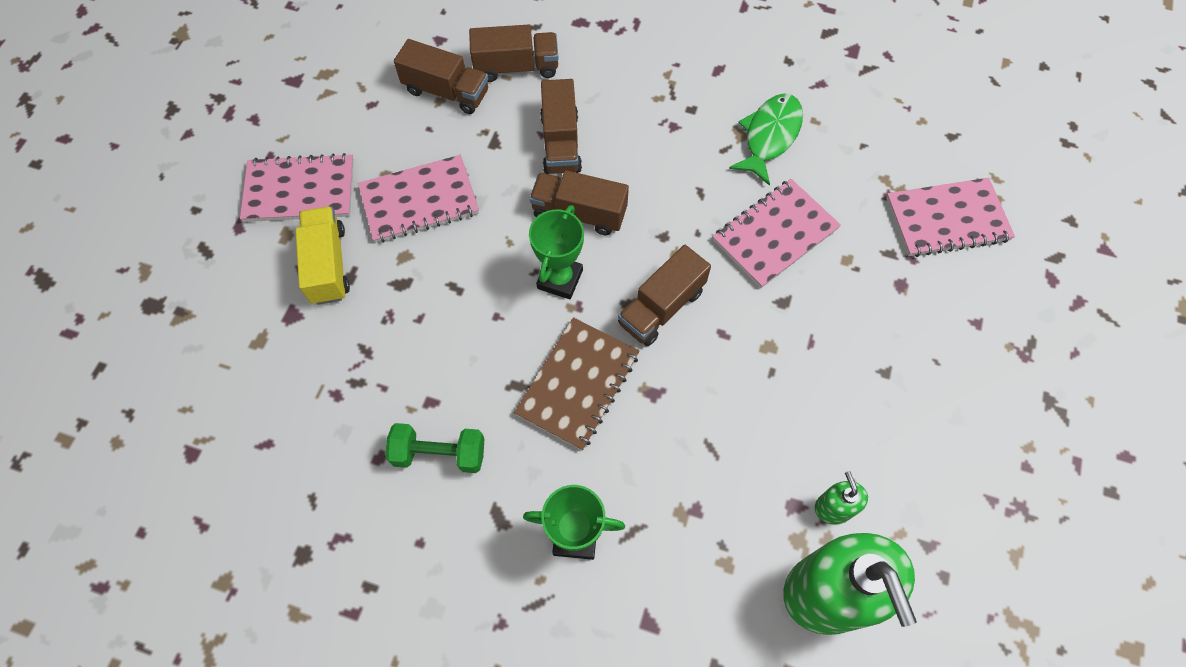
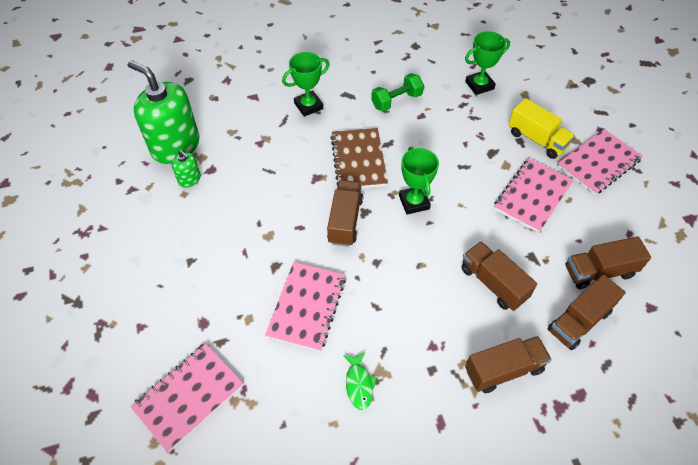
camera: 145 degrees right, 10 degrees down
(298, 400) = (479, 85): none -> green trophy
(579, 213) = (438, 245): brown truck -> brown truck (503, 370)
(769, 136) = (359, 384): green fish -> green fish, size x0.60

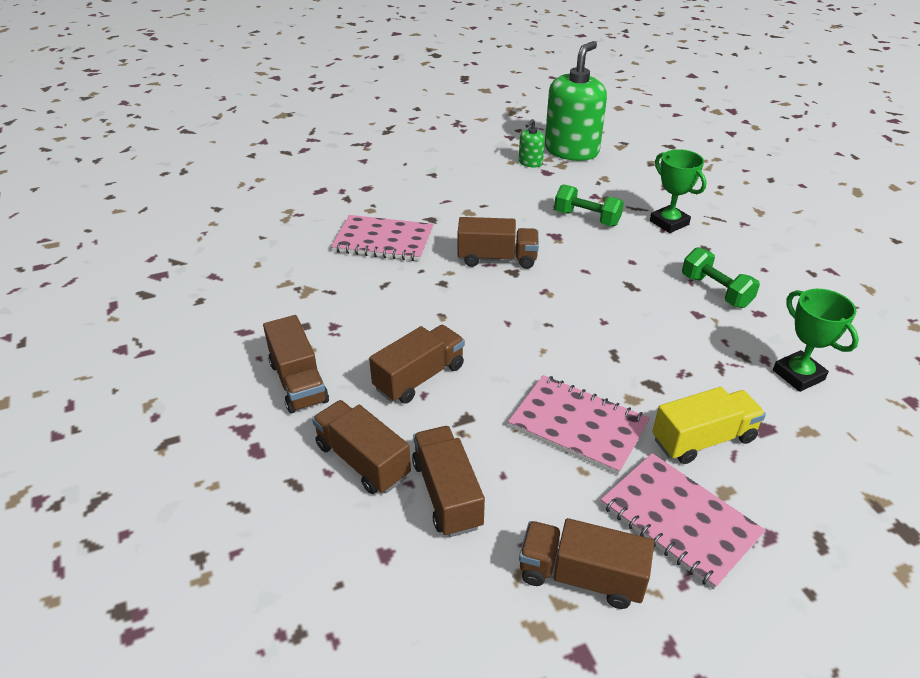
camera: 85 degrees right, 15 degrees down
(189, 397) = (296, 189): pink notebook -> none
(293, 154) = (586, 218): none -> green dumbbell
(358, 160) = (593, 264): brown notebook -> none
(359, 384) = (295, 277): green fish -> none
(414, 202) = (537, 309): green trophy -> none
(537, 139) = (703, 439): yellow truck -> yellow truck turned 150 degrees counterclockwise
(644, 212) = (581, 576): none -> brown truck

